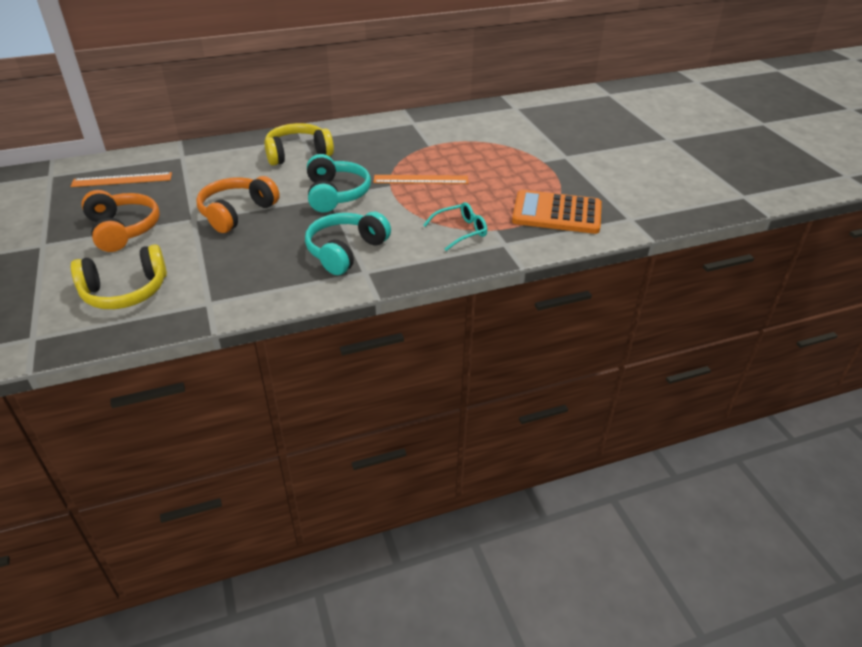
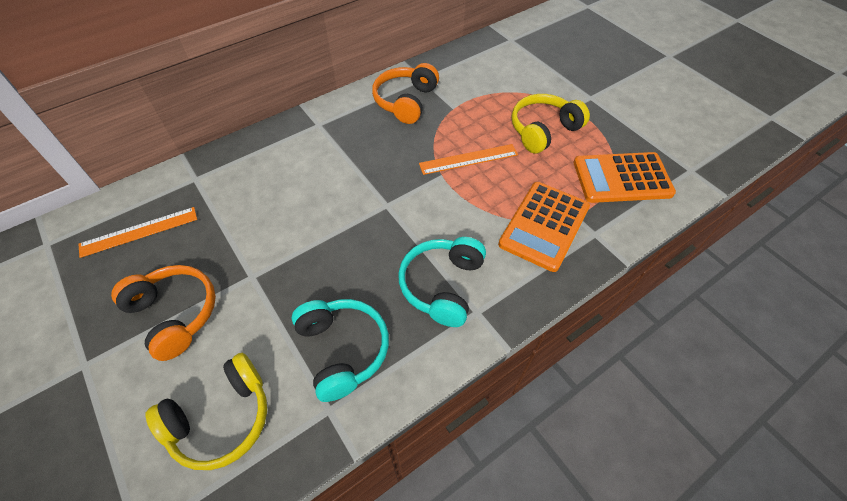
camera: 15 degrees left, 15 degrees up
(237, 213) = (296, 254): orange headphones -> orange headphones (406, 101)
(298, 154) = (323, 148): yellow headphones -> yellow headphones (543, 130)
(336, 194) = (392, 200): turquoise headphones -> turquoise headphones (343, 350)
(461, 231) = (544, 226): turquoise glasses -> orange calculator

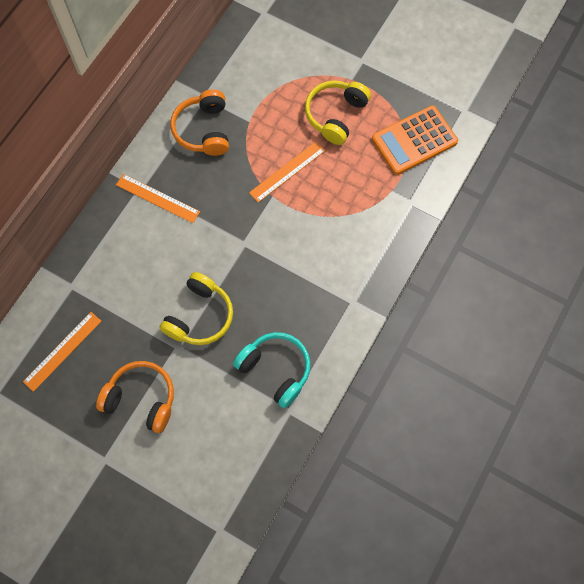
camera: 25 degrees left, 15 degrees up
(222, 418) = (224, 447): yellow headphones -> yellow headphones (200, 316)
(327, 138) = (157, 198): none -> orange ruler
(442, 285) = (319, 293): turquoise headphones -> none
(544, 226) = (371, 211): orange calculator -> none

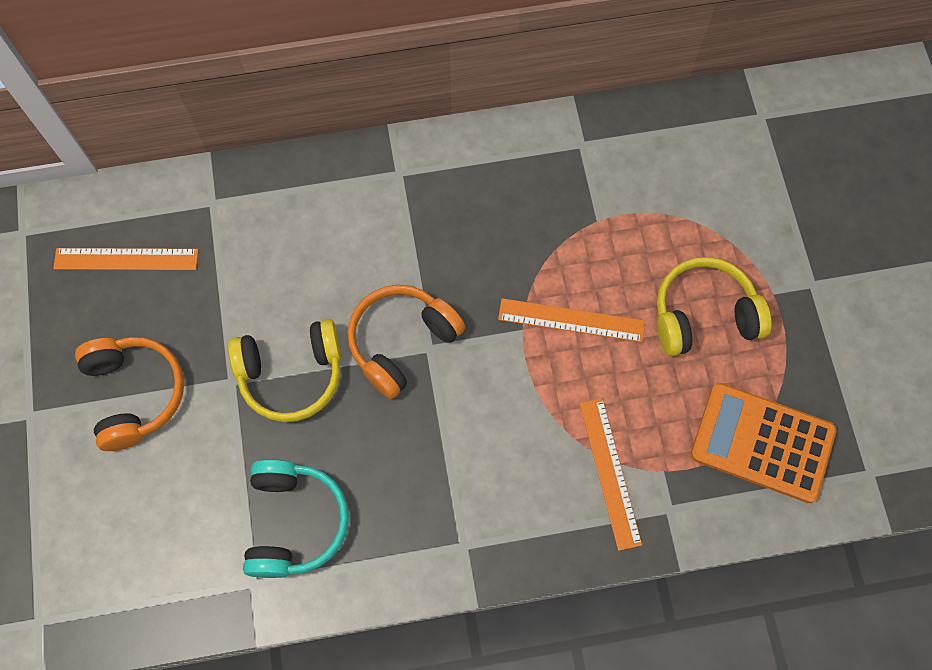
camera: 50 degrees right, 0 degrees up
(157, 198) = (401, 202): orange ruler -> orange ruler (609, 472)
(203, 130) = (537, 179): orange headphones -> orange headphones (402, 342)

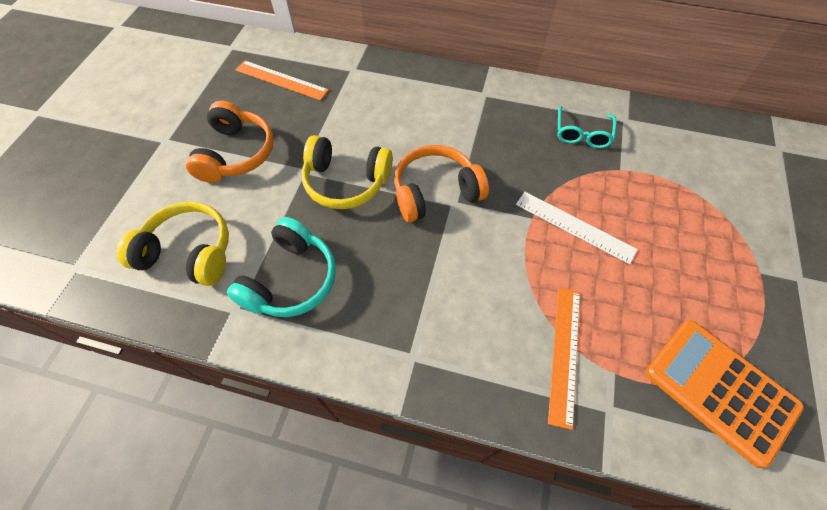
camera: 25 degrees right, 10 degrees down
(538, 187) = (582, 134): none -> turquoise glasses
(571, 320) = (574, 226): orange ruler -> white ruler
(703, 315) = (691, 264): yellow headphones -> yellow headphones (189, 252)

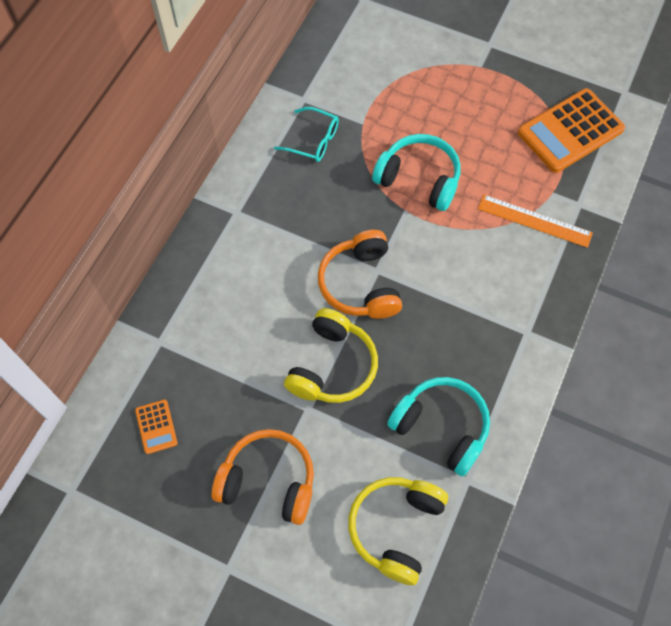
camera: 80 degrees left, 5 degrees up
(281, 80) = (156, 426): orange ruler -> orange calculator
(574, 226) = (419, 179): white ruler -> turquoise headphones

